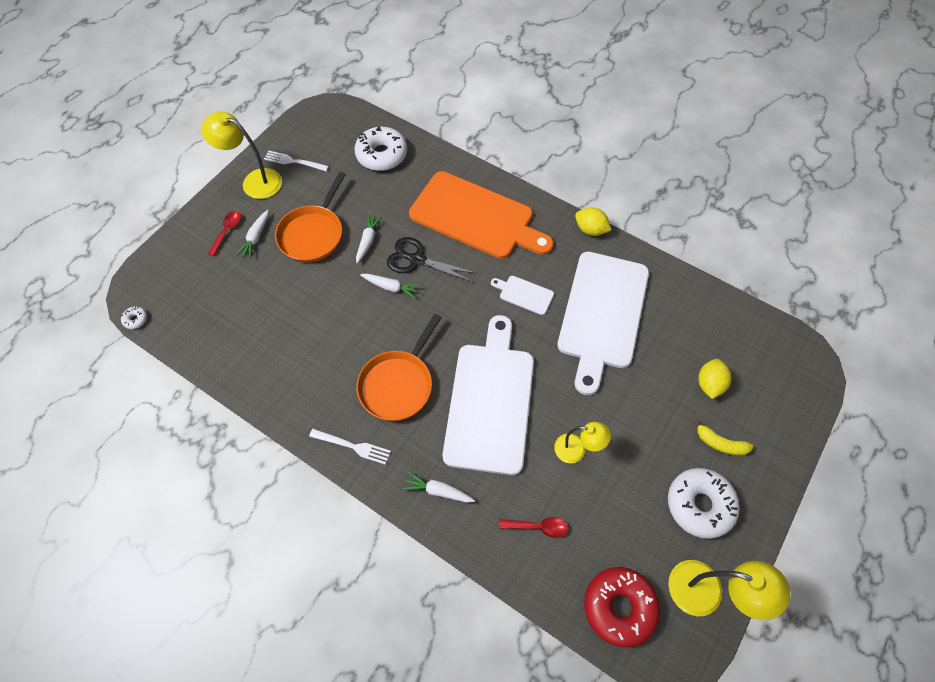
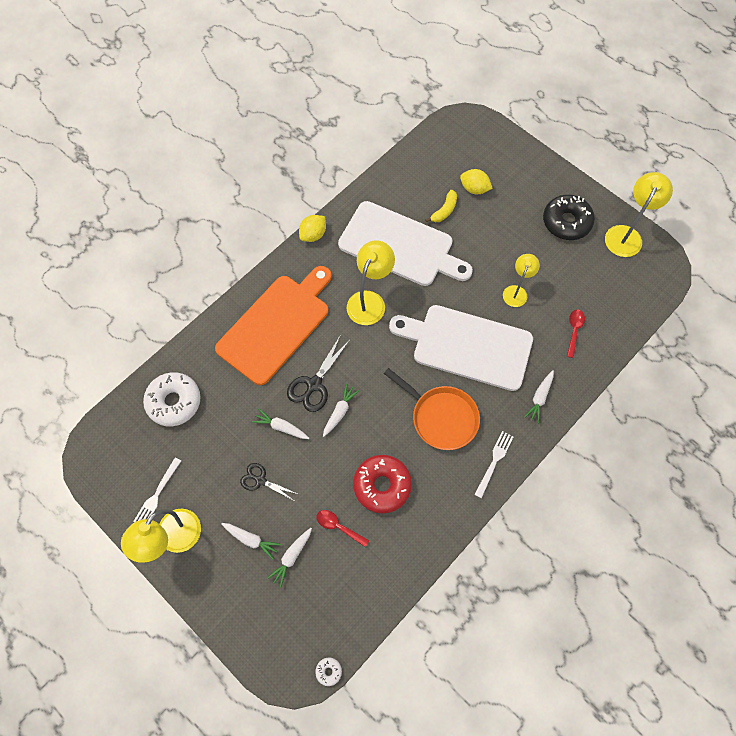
camera: 80 degrees left, 5 degrees up
(227, 231) = (235, 571): red spoon -> red spoon (338, 526)
(241, 272) = (291, 557): none -> white carrot
(313, 234) = (260, 480): orange pan -> black scissors
(524, 294) = (369, 301): white cutting board -> yellow lamp
(619, 607) = (633, 290): red donut -> red donut (382, 485)
(699, 505) = (566, 222): white donut -> black donut
(720, 443) = (522, 196): yellow banana -> yellow banana (444, 210)

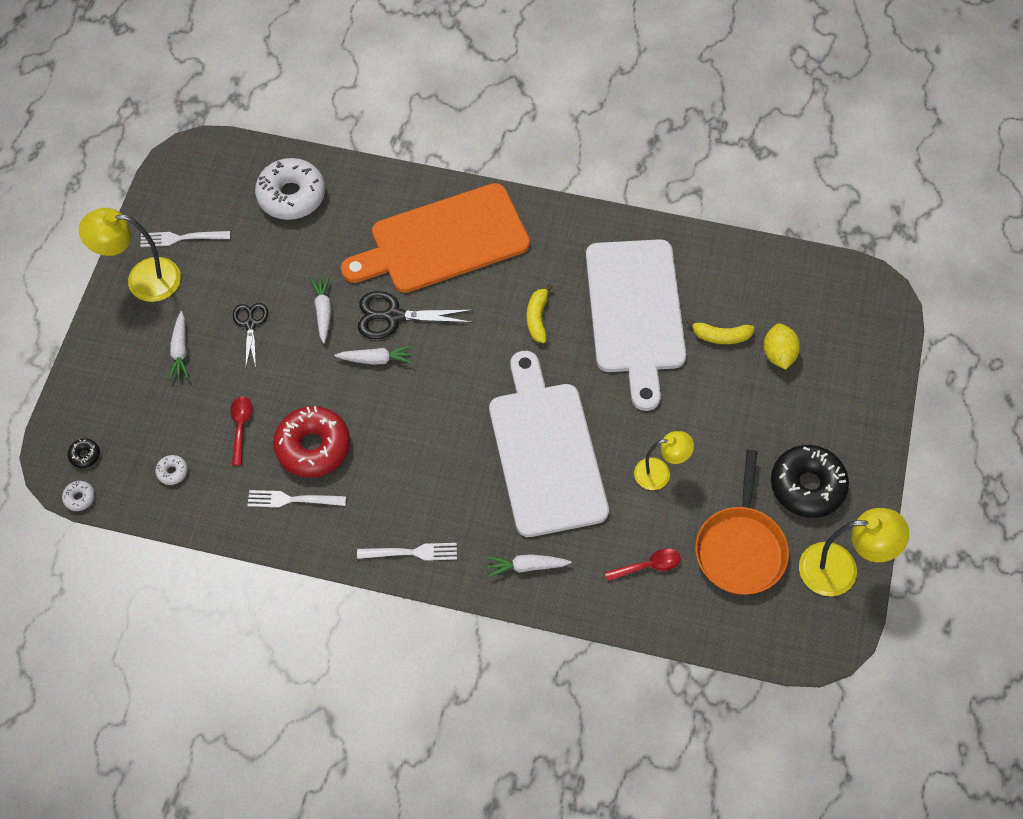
camera: 60 degrees right, 5 degrees down
(276, 325) = (443, 241): orange cutting board -> orange cutting board turned 150 degrees clockwise
(291, 557) = (182, 399): white carrot -> none
(295, 651) = (85, 455): none -> black donut
(313, 235) = (586, 215): yellow lemon -> none
(346, 592) = (172, 472): none -> white donut
(369, 301) = (537, 318): yellow lamp -> yellow banana
(414, 519) = (292, 500): none -> white fork
(441, 417) = (433, 468): orange pan -> orange pan (740, 548)

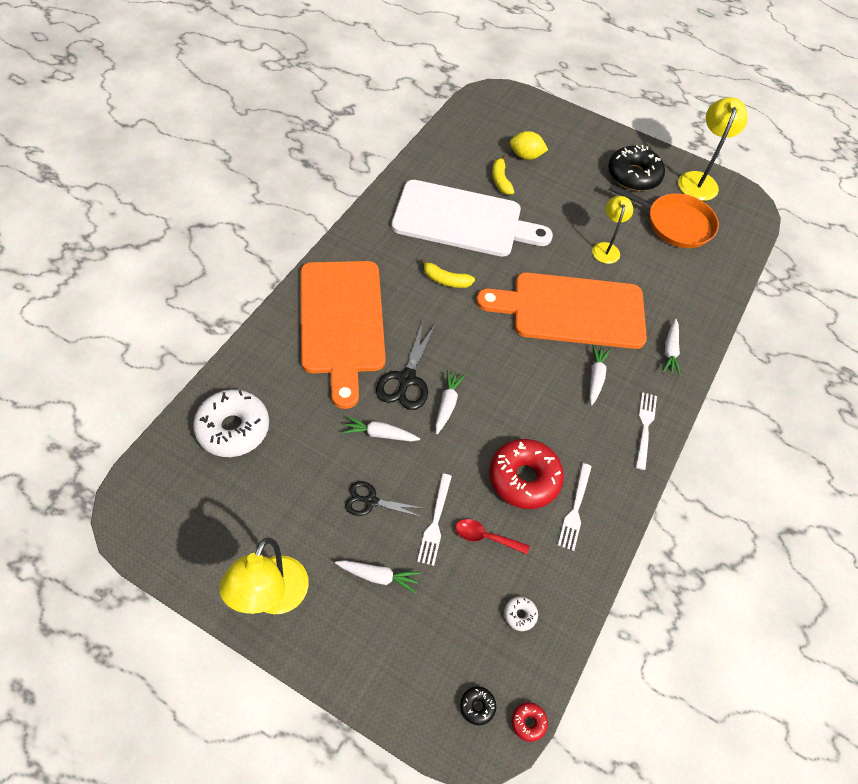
camera: 80 degrees left, 5 degrees down
(79, 498) = (528, 722): white donut -> red donut
(181, 238) = (236, 546): white fork -> white fork (435, 522)
(460, 492) = (595, 377): none -> white carrot
(545, 452) = (572, 310): white cutting board -> orange cutting board
(648, 566) = (681, 278): red spoon -> none
(721, 336) = (500, 180): yellow banana -> yellow banana turned 150 degrees clockwise

